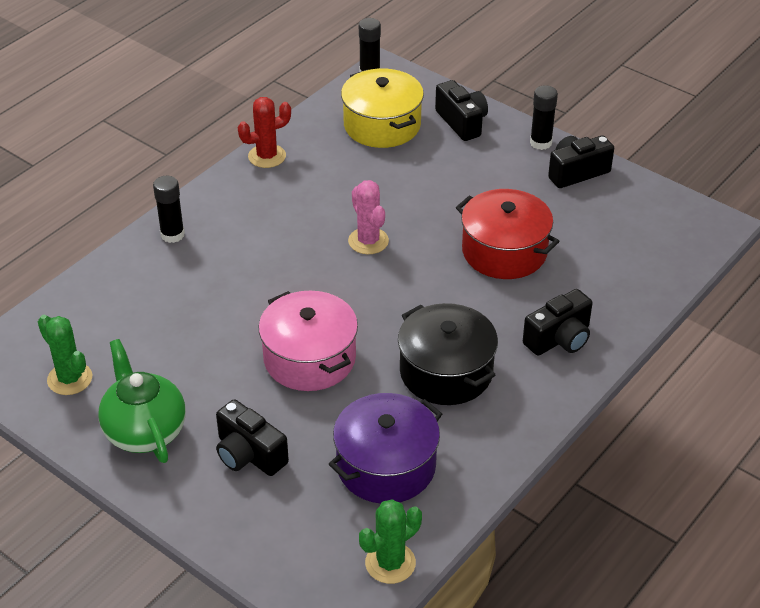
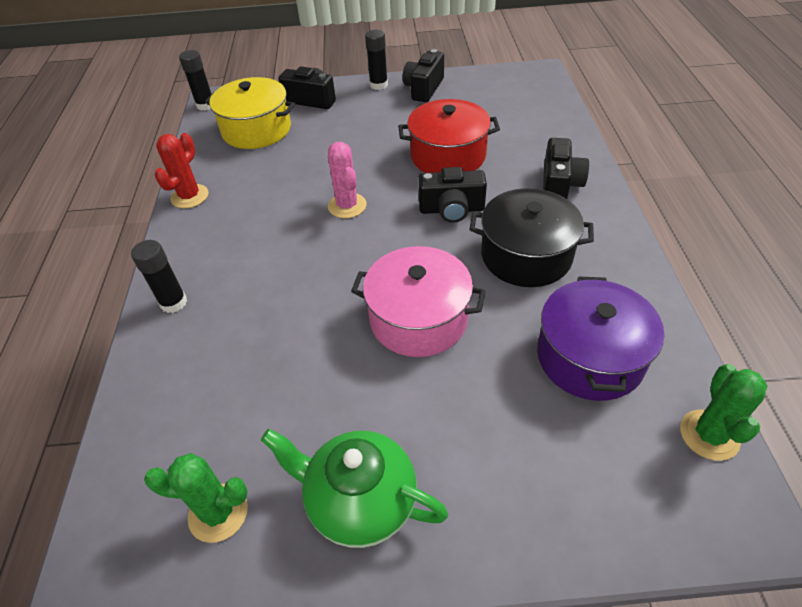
camera: 40 degrees left, 5 degrees up
(249, 454) = (479, 440): black camera -> black camera (451, 209)
(368, 241) = (347, 206): pink cactus -> pink cactus turned 45 degrees clockwise

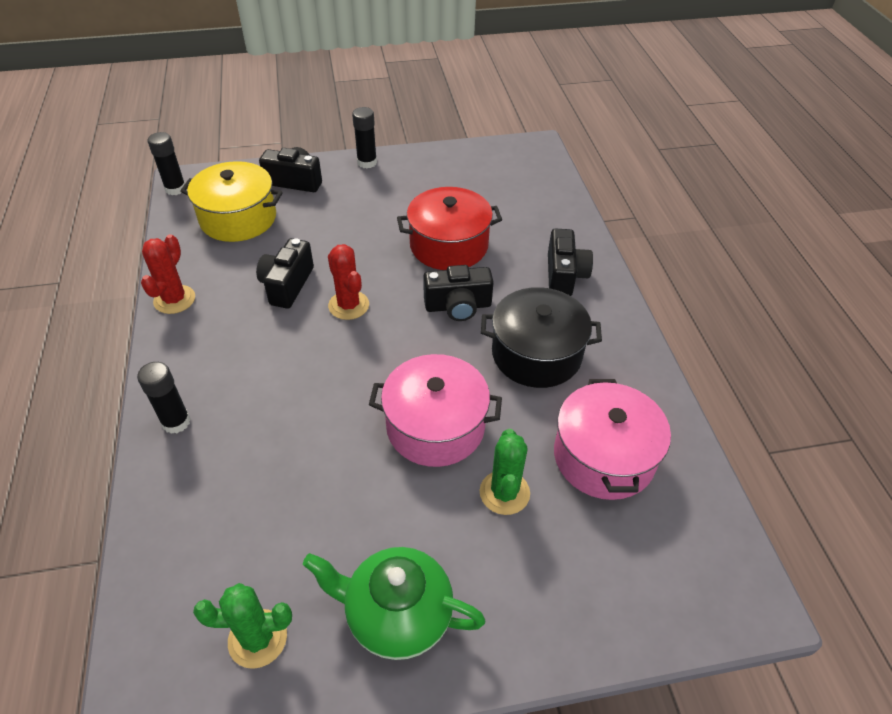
camera: 10 degrees left, 0 degrees up
(347, 206) = (348, 305): pink cactus -> red cactus
(424, 88) = (416, 166): black camera -> black camera (287, 285)
(589, 357) = (603, 456): purple pot -> pink pot
(709, 435) = (714, 526): green cactus -> green cactus (504, 492)

